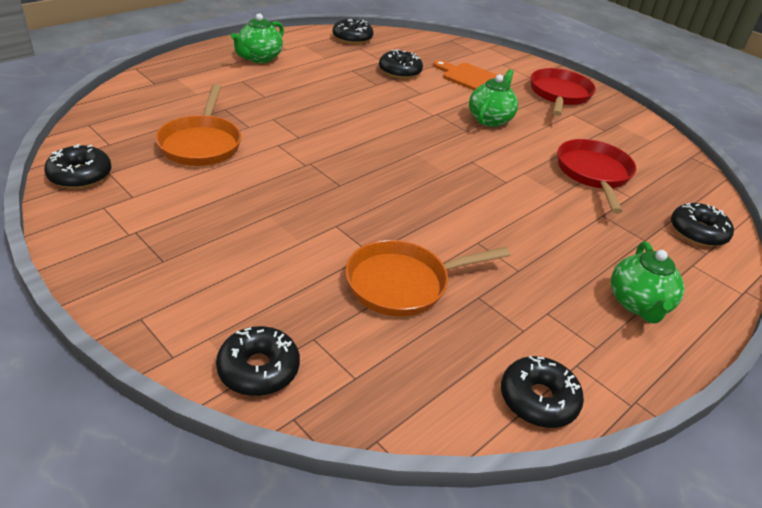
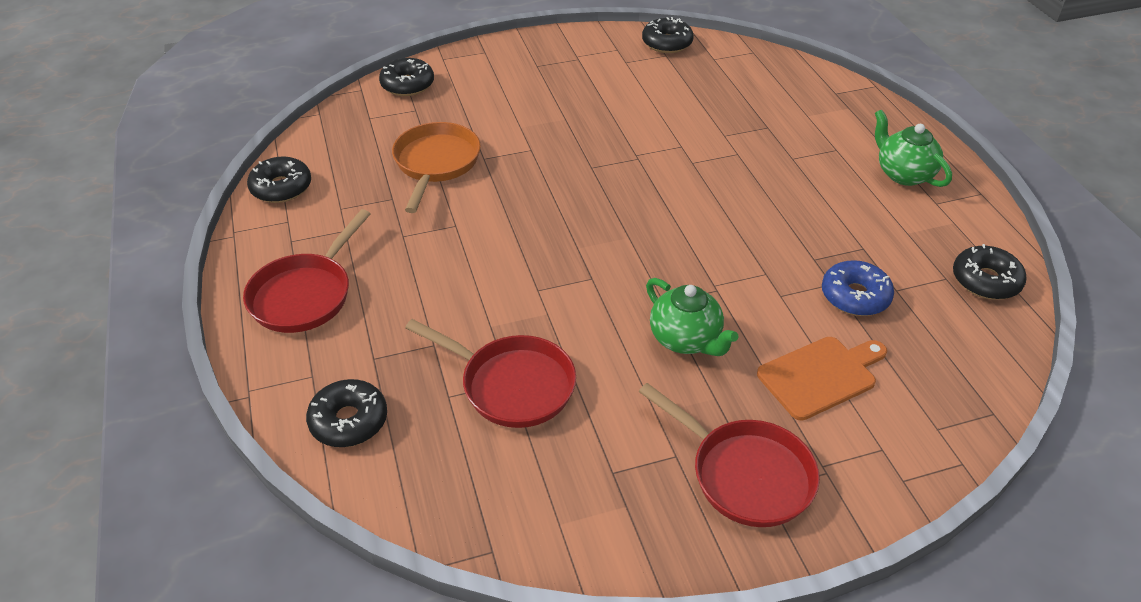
camera: 120 degrees right, 5 degrees up
(201, 143) = (698, 103): orange pan -> none
(400, 71) = (855, 296): black donut -> blue donut
(638, 304) = (305, 294): green teapot -> red pan

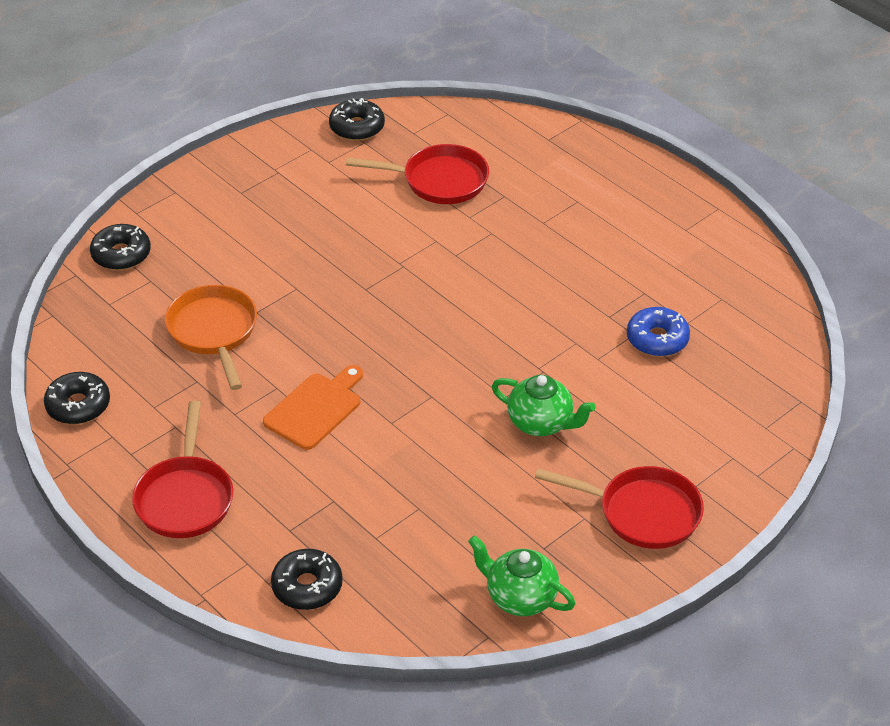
camera: 25 degrees left, 0 degrees up
(511, 385) = (422, 510): red pan -> red pan (439, 181)
(821, 376) = (661, 416): orange cutting board -> orange cutting board (315, 408)
(903, 174) = (646, 209): green teapot -> green teapot (520, 597)
(985, 281) = (753, 291): black donut -> none

